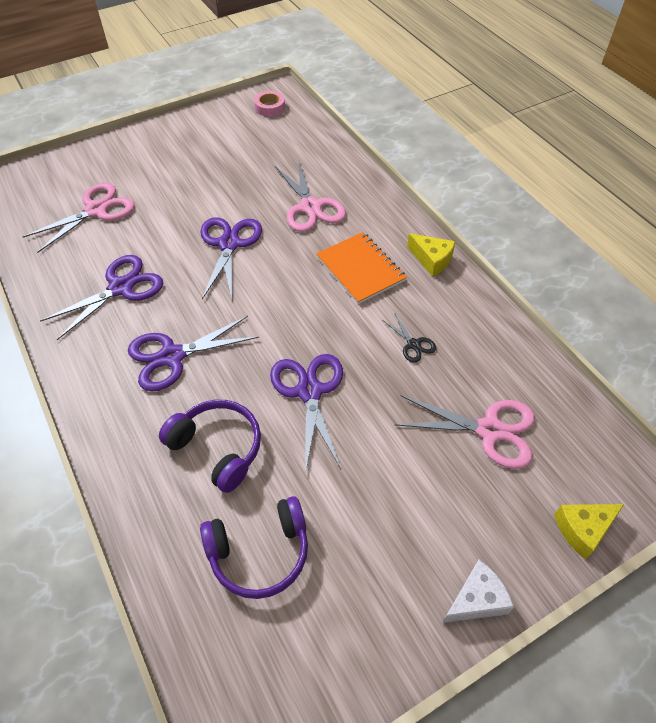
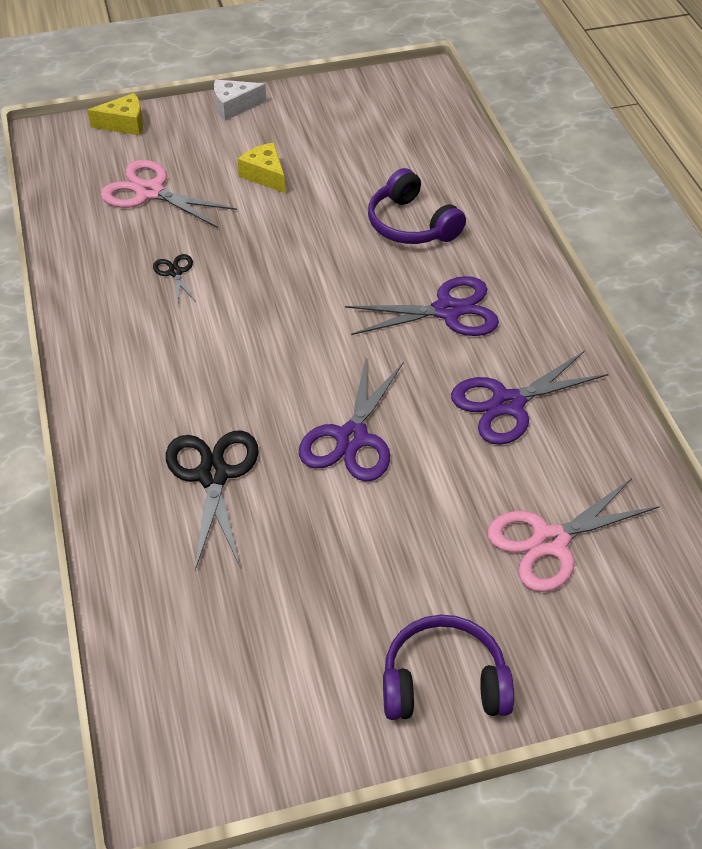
camera: 165 degrees left, 5 degrees down
(259, 552) = (389, 155): purple headphones -> purple headphones (443, 682)
(270, 107) = (195, 738): pink tape -> none
(309, 391) = (306, 252): purple scissors -> none
(310, 207) = (213, 475): pink scissors -> black scissors
(360, 269) = (189, 366): orange notebook -> none
(431, 260) = (91, 360): yellow cheese -> yellow cheese (265, 175)

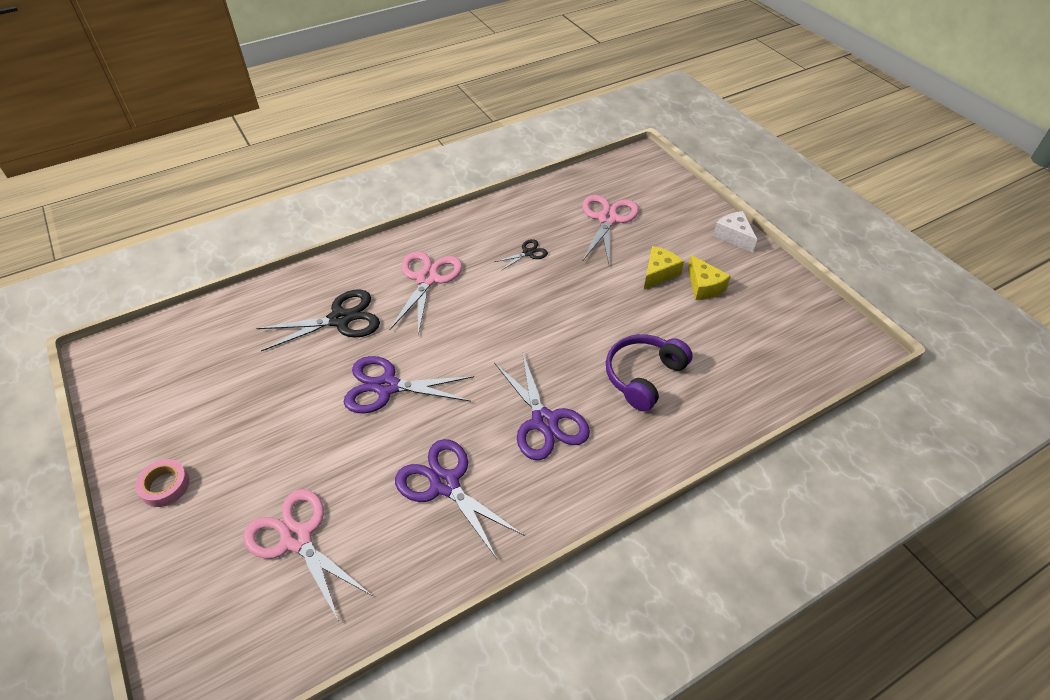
camera: 75 degrees right, 0 degrees up
(124, 124) = (676, 187): yellow cheese -> yellow cheese (704, 286)
(176, 375) = (427, 279): none -> pink scissors
(443, 682) = (165, 486): purple headphones -> pink tape

